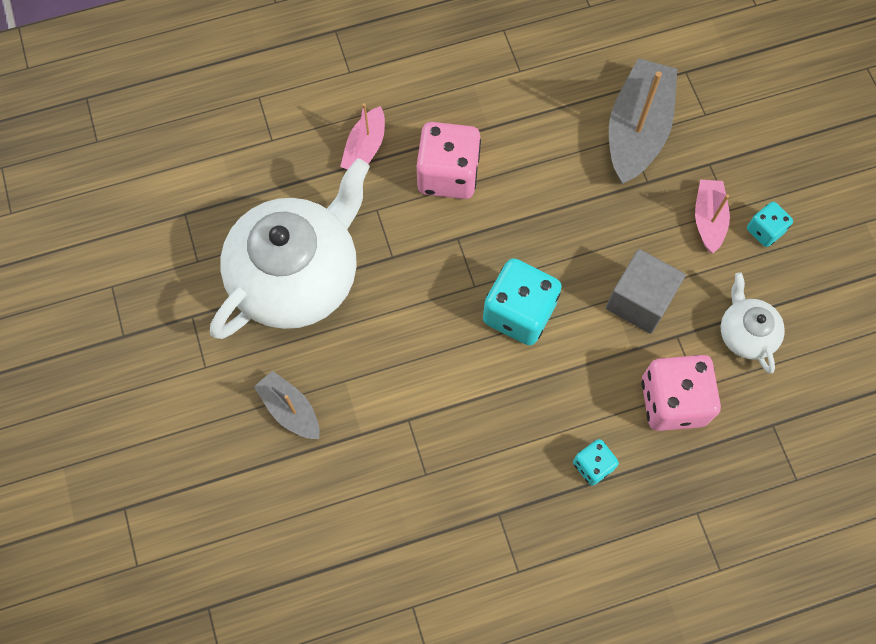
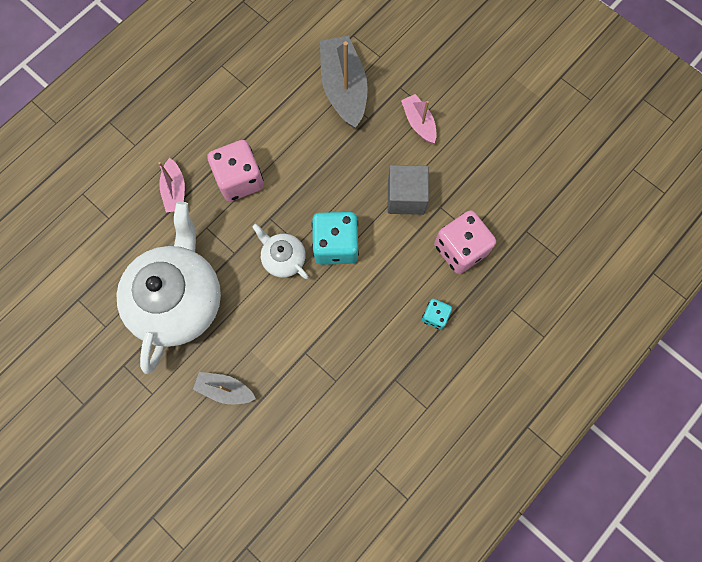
camera: 30 degrees left, 5 degrees up
(746, 333) = (480, 183): white teapot -> white teapot (283, 258)
(764, 231) = (456, 112): turquoise dice -> none

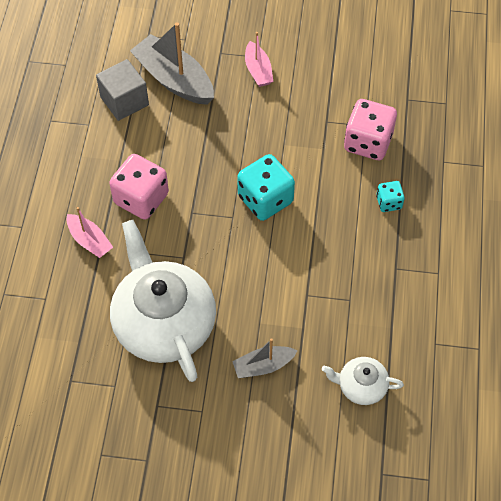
camera: 35 degrees left, 15 degrees down
(283, 258) = (229, 235): white teapot -> white teapot (361, 386)
(406, 197) = (293, 130): grey cube -> grey cube (124, 101)
(418, 123) = (258, 70): pink boat -> pink boat turned 135 degrees counterclockwise

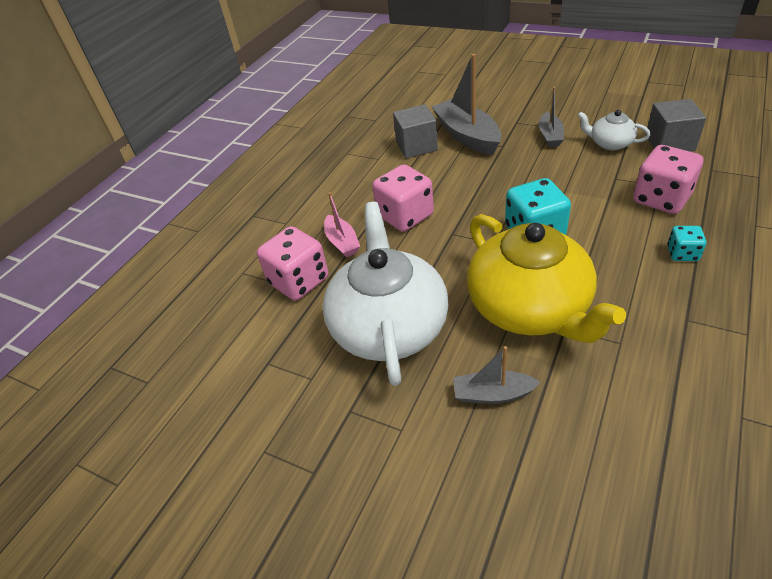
camera: 25 degrees right, 15 degrees down
(64, 293) = (299, 281): none -> pink dice
(258, 70) = (550, 136): pink boat -> grey boat
(276, 281) = (530, 308): none -> yellow teapot
(361, 386) = (623, 448): white teapot -> white teapot (610, 143)
(370, 68) = (669, 143): none -> grey cube

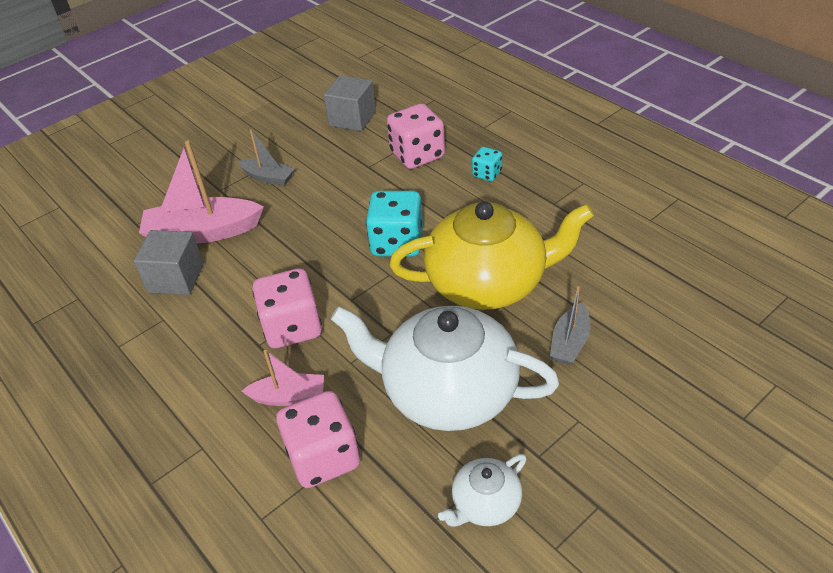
camera: 70 degrees left, 0 degrees up
(467, 136) = (203, 232): grey boat -> pink boat
(610, 143) = (319, 148): white teapot -> white teapot (485, 504)

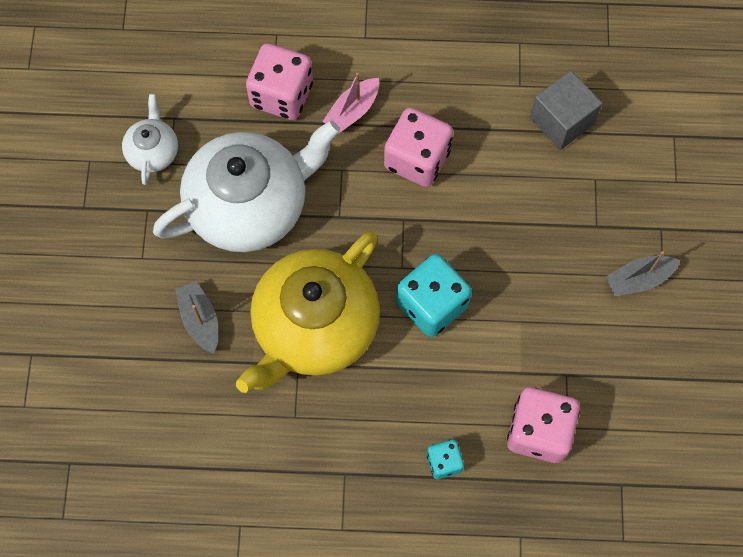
camera: 130 degrees right, 25 degrees up
(203, 232) = (605, 176): pink boat -> none
(352, 119) = (668, 430): grey cube -> none

